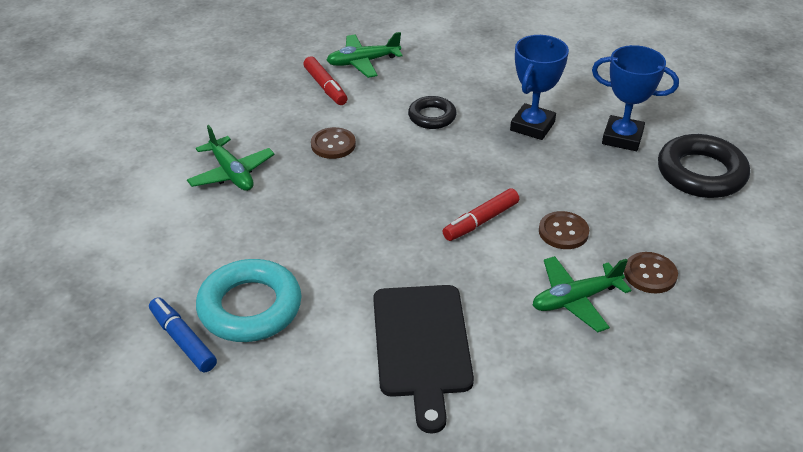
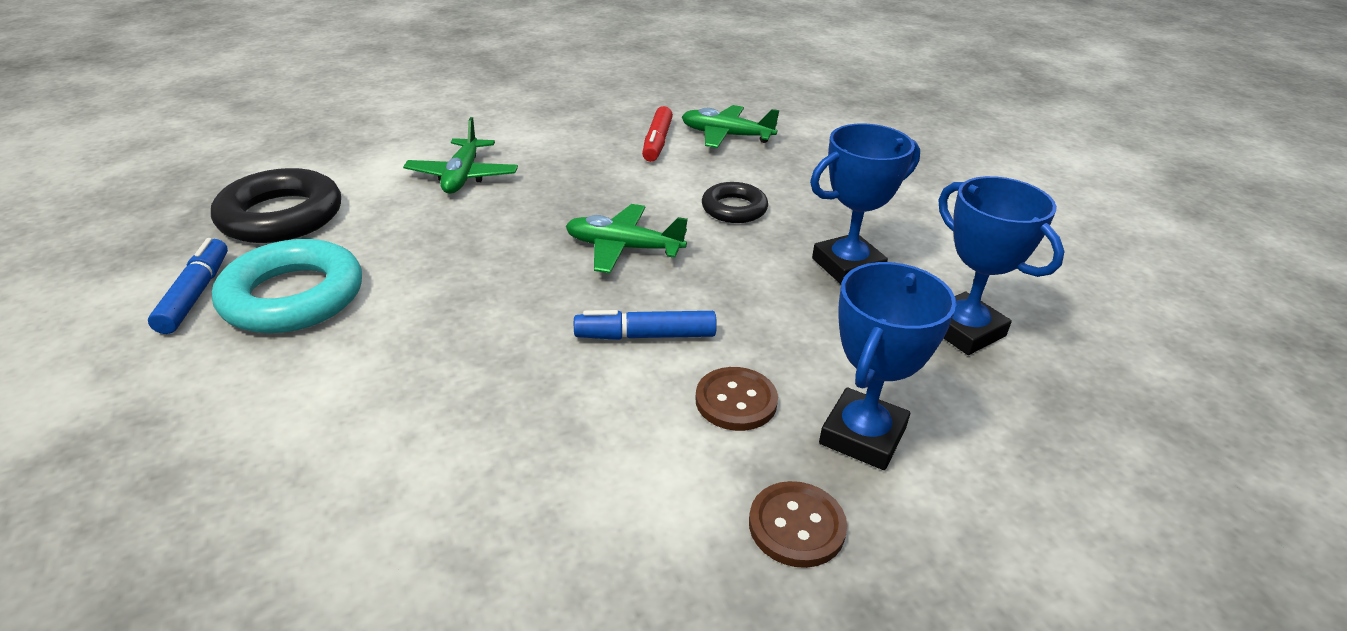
camera: 35 degrees right, 5 degrees down
(333, 144) = (592, 192): brown button -> none
(422, 345) = (384, 435): black cutting board -> none
(481, 221) = (645, 336): red marker -> blue marker
(575, 299) = (641, 495): green plane -> green plane (623, 248)
(633, 218) = (862, 436): none -> blue trophy
(701, 173) = (1047, 430): black ring -> black ring (281, 216)

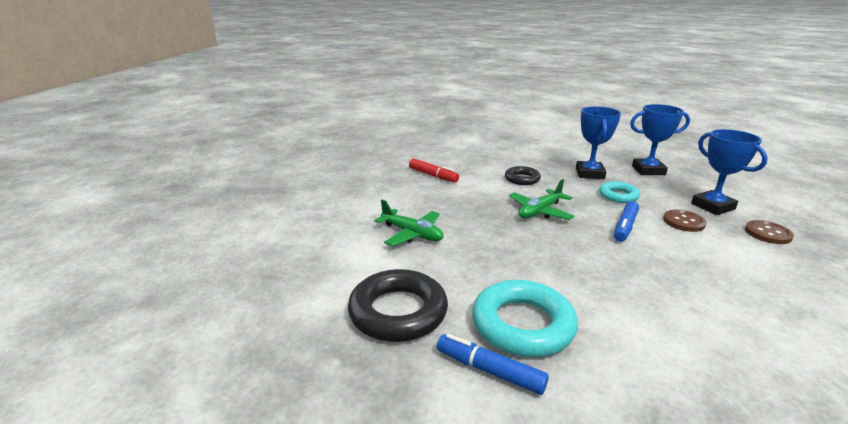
camera: 55 degrees left, 10 degrees down
(726, 136) = (445, 160): green plane -> none
(777, 311) = (618, 196): none -> turquoise ring

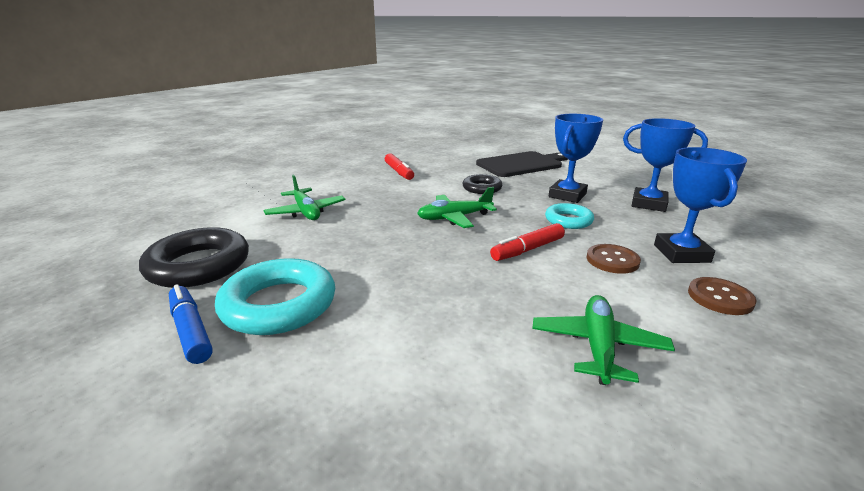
camera: 25 degrees right, 0 degrees up
(520, 150) = (521, 164): none -> black cutting board
(625, 227) = (528, 249): blue marker -> red marker
(752, 287) = (598, 346): none -> green plane

